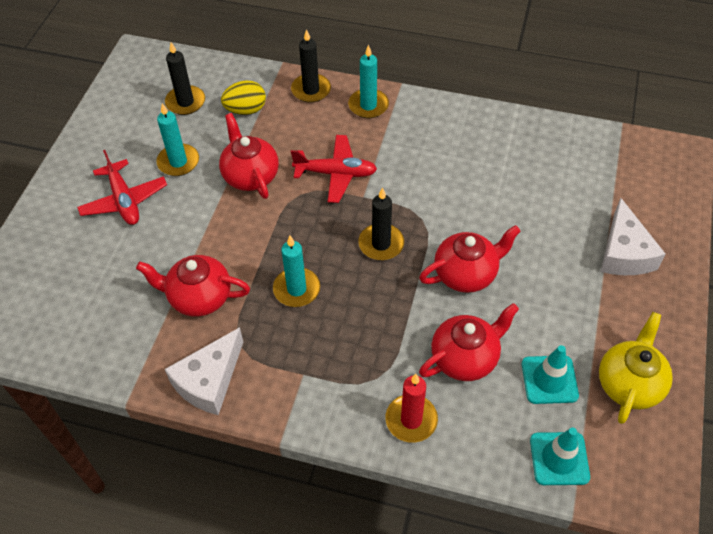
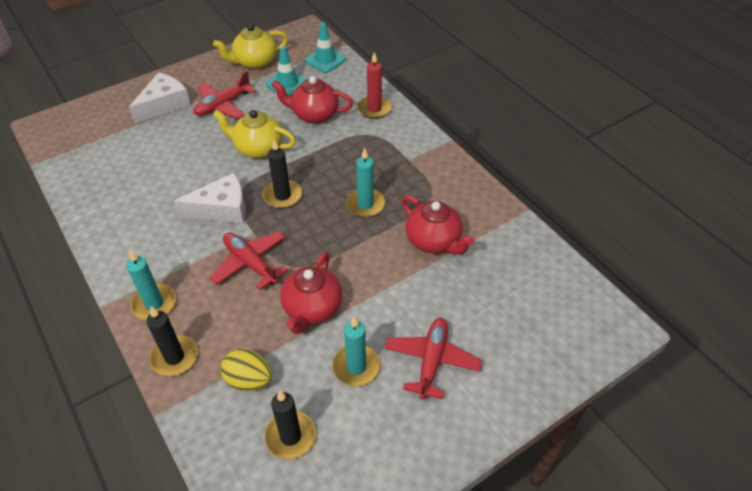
camera: 140 degrees left, 5 degrees down
(209, 381) = (467, 189): white cheese -> white cheese (222, 209)
(466, 274) = (258, 148): red teapot -> yellow teapot
(570, 296) = (223, 105): none -> red plane

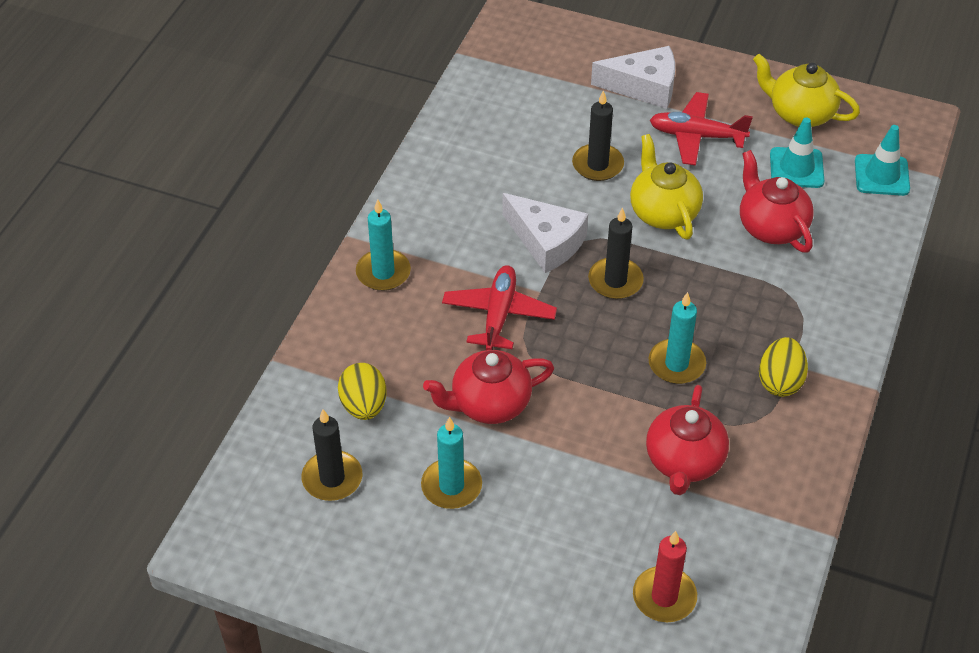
camera: 55 degrees right, 0 degrees up
(174, 357) = (340, 331): black candle -> black candle (597, 165)
(374, 109) = (845, 278): red candle -> red candle (664, 597)
(415, 171) = (780, 381): none -> yellow egg
(431, 361) = (515, 550): red plane -> none

